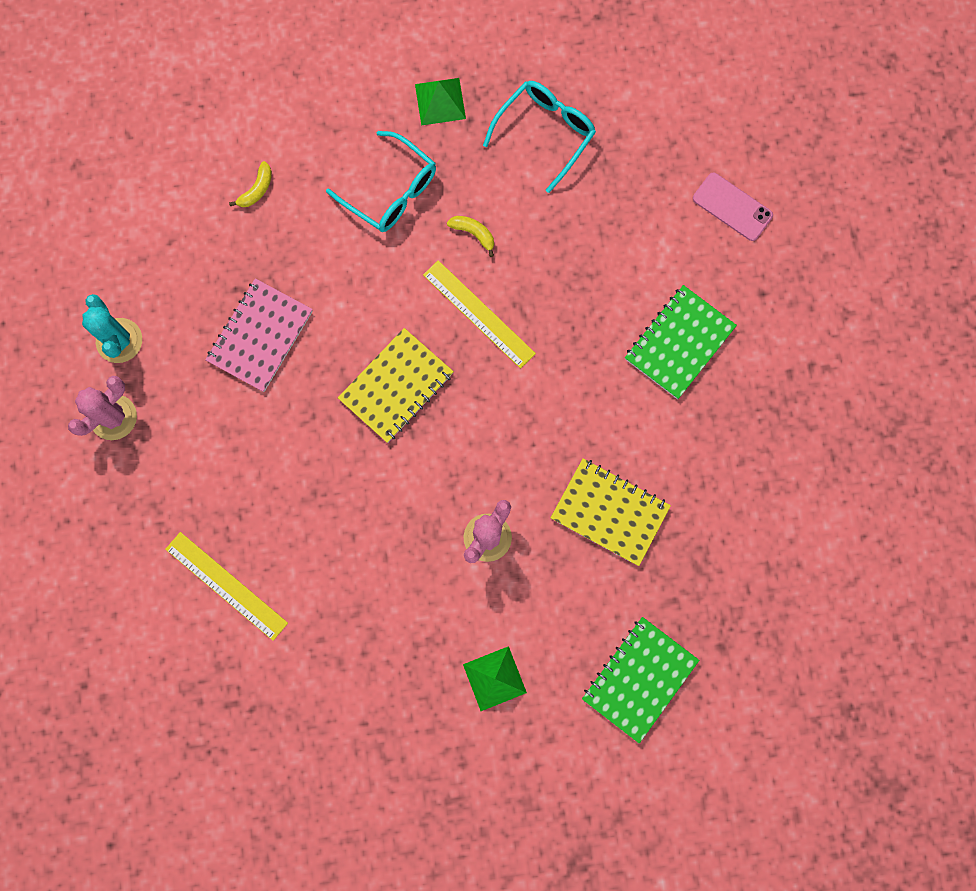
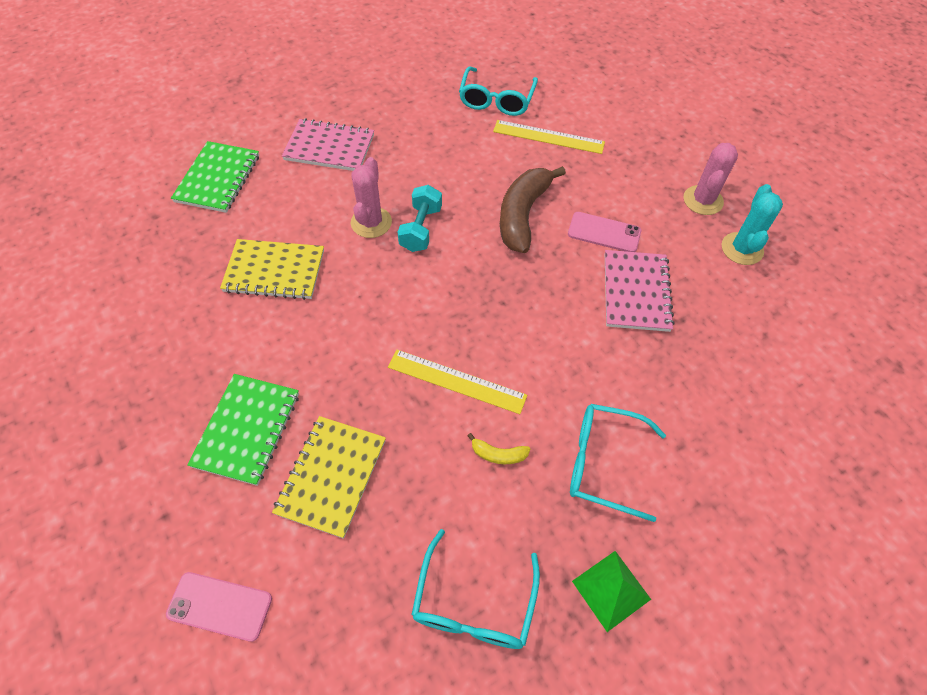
camera: 155 degrees right, 20 degrees down
(119, 340) = (742, 249): turquoise cactus -> turquoise cactus turned 60 degrees clockwise
(247, 420) = (604, 232): none -> pink phone
(255, 679) = (496, 100): none -> turquoise glasses
(257, 189) = (728, 411): yellow banana -> none
(320, 479) = (522, 215): none -> brown banana
(396, 386) = (499, 297): yellow notebook -> yellow notebook (331, 476)
(437, 506) = (421, 229): none -> turquoise dumbbell
(494, 678) = (329, 147): green pyramid -> pink notebook

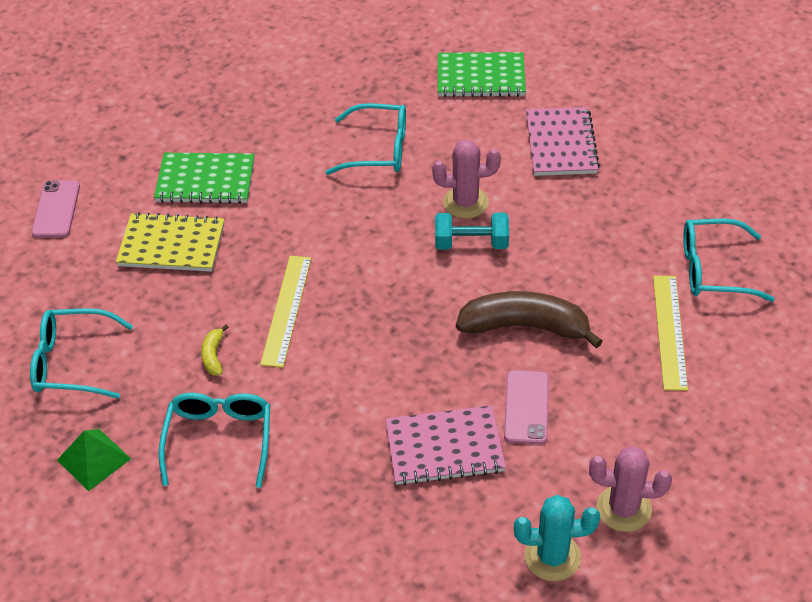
camera: 80 degrees right, 10 degrees down
(274, 271) = (378, 149): yellow notebook -> turquoise glasses

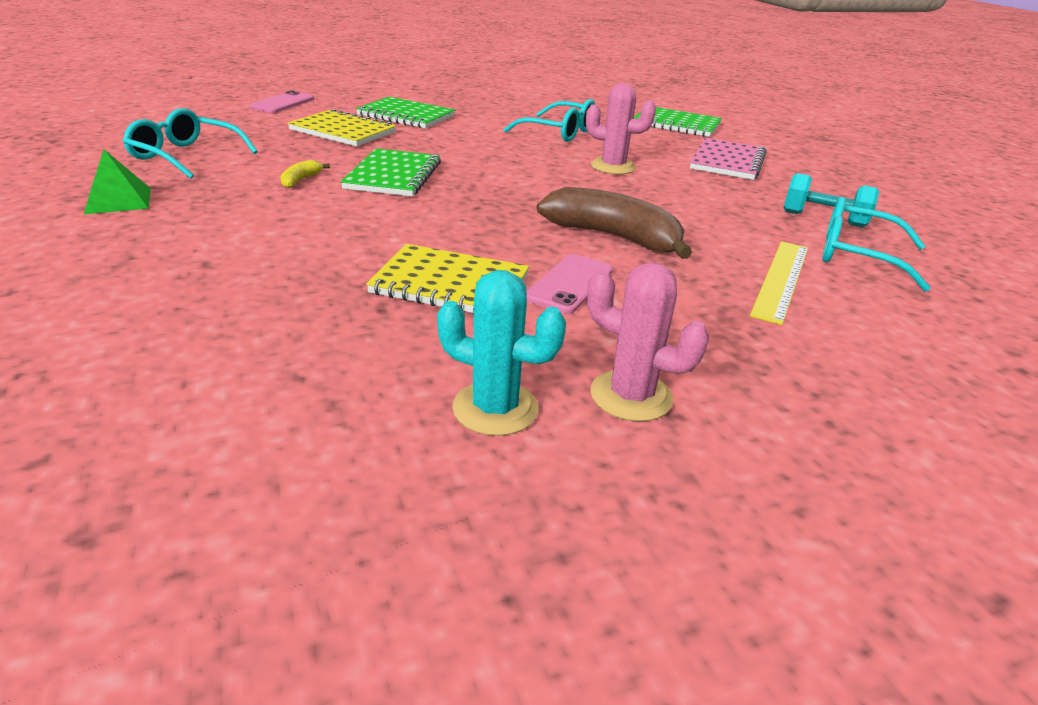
camera: 20 degrees right, 15 degrees down
(219, 440) = (238, 219): turquoise glasses -> none
(286, 310) = (393, 176): yellow ruler -> green notebook
(444, 447) = (450, 284): pink notebook -> yellow notebook
(471, 243) = (599, 185): turquoise dumbbell -> turquoise dumbbell (823, 219)

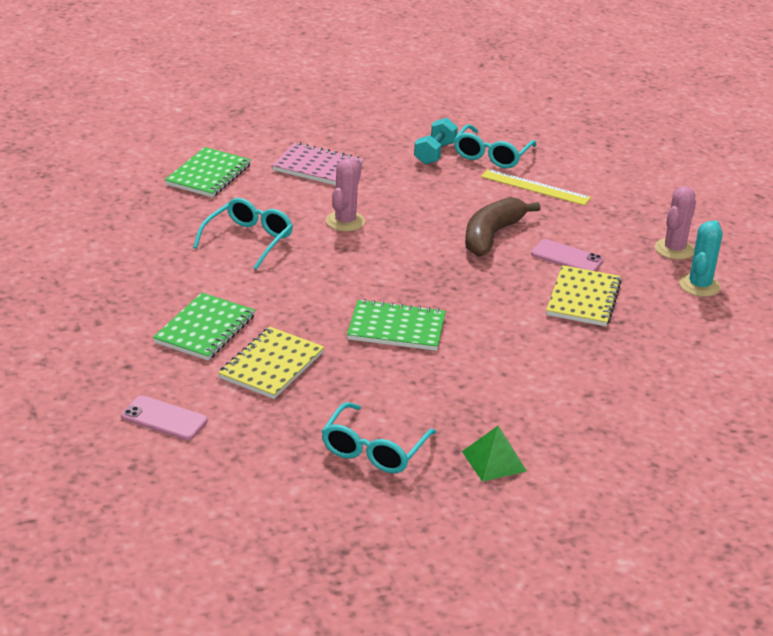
camera: 90 degrees left, 0 degrees up
(300, 180) = (420, 375): yellow banana -> none

